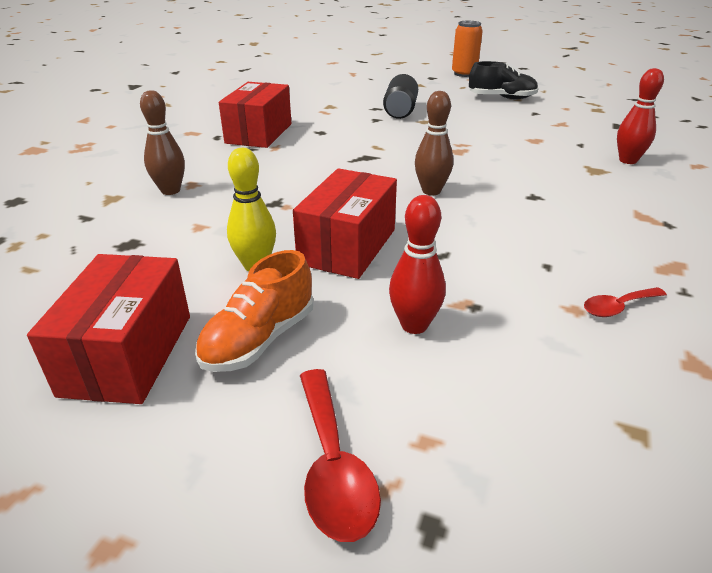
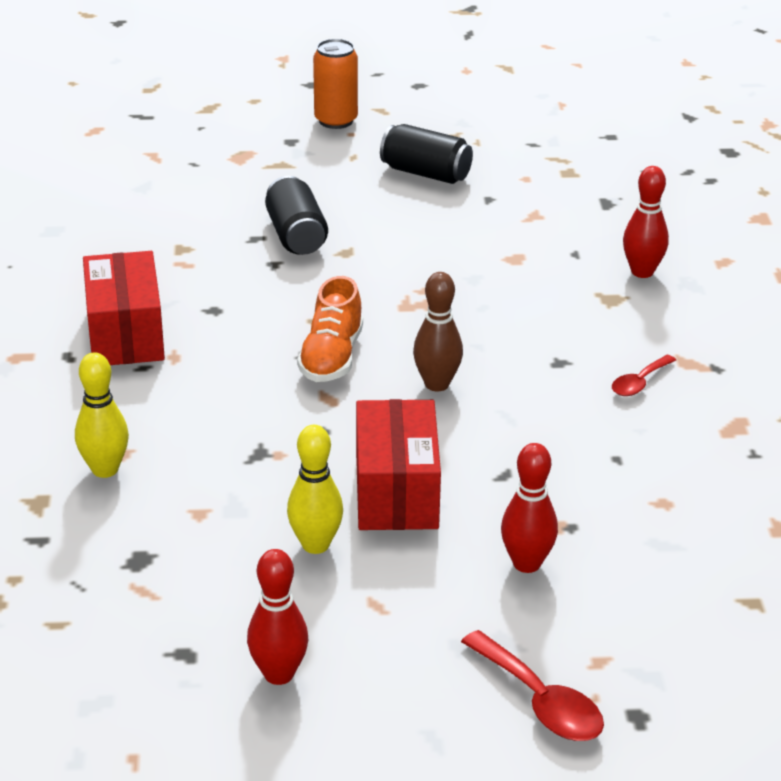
camera: 25 degrees left, 0 degrees up
(128, 354) = (279, 674): red box -> red bowling pin
(170, 191) = (105, 469): brown bowling pin -> yellow bowling pin
(259, 339) = (392, 622): orange shoe -> orange shoe (331, 357)
(501, 98) = (426, 173): black shoe -> black can
(617, 307) = (700, 489): red spoon -> red spoon (639, 383)

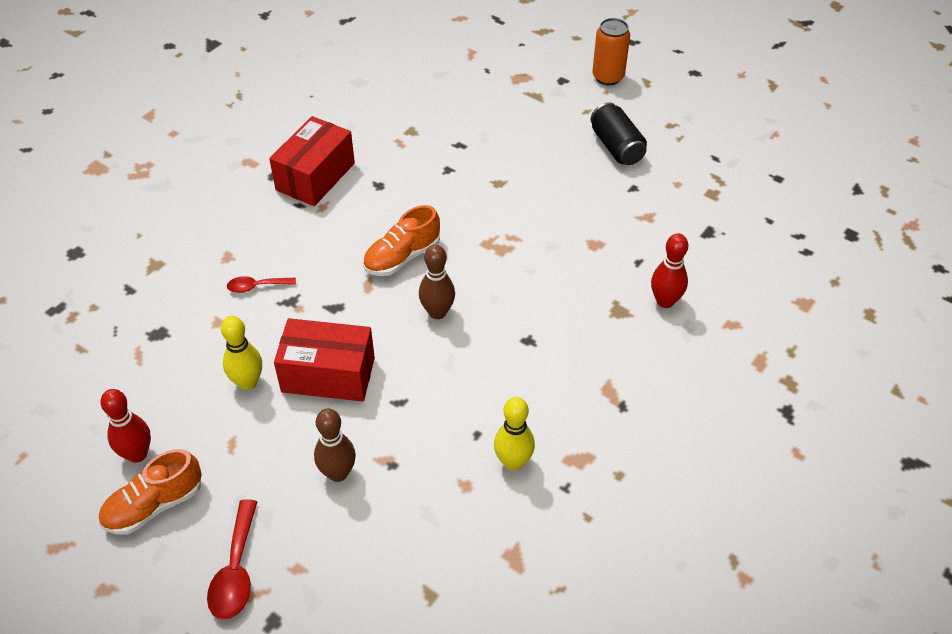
camera: 40 degrees right, 15 degrees up
(105, 469) = (206, 263): yellow bowling pin -> yellow bowling pin (513, 462)
(296, 236) = (484, 155): black can -> none
(367, 704) = (154, 505): none -> orange shoe
(396, 492) = (328, 374): red box -> red box turned 60 degrees clockwise
(526, 563) = (338, 473): red bowling pin -> brown bowling pin
(639, 383) = (558, 387): red spoon -> red spoon (256, 287)

